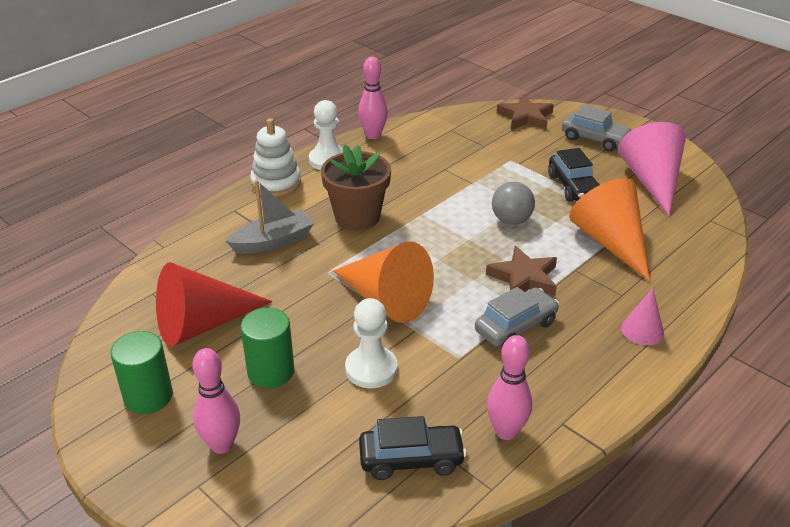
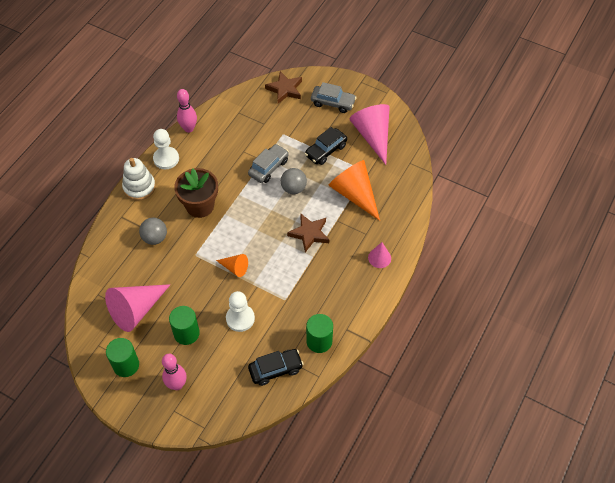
camera: 15 degrees left, 20 degrees up
(202, 324) = (136, 310): red cone -> pink cone
(273, 242) = (155, 238): grey boat -> grey ball
(385, 299) = (235, 268): orange cone -> orange cone, size x0.51
(506, 431) = (319, 341): pink bowling pin -> green cylinder
(515, 327) = (311, 271): grey car -> grey car (268, 167)
(573, 186) = (326, 150): black car -> black car turned 75 degrees clockwise

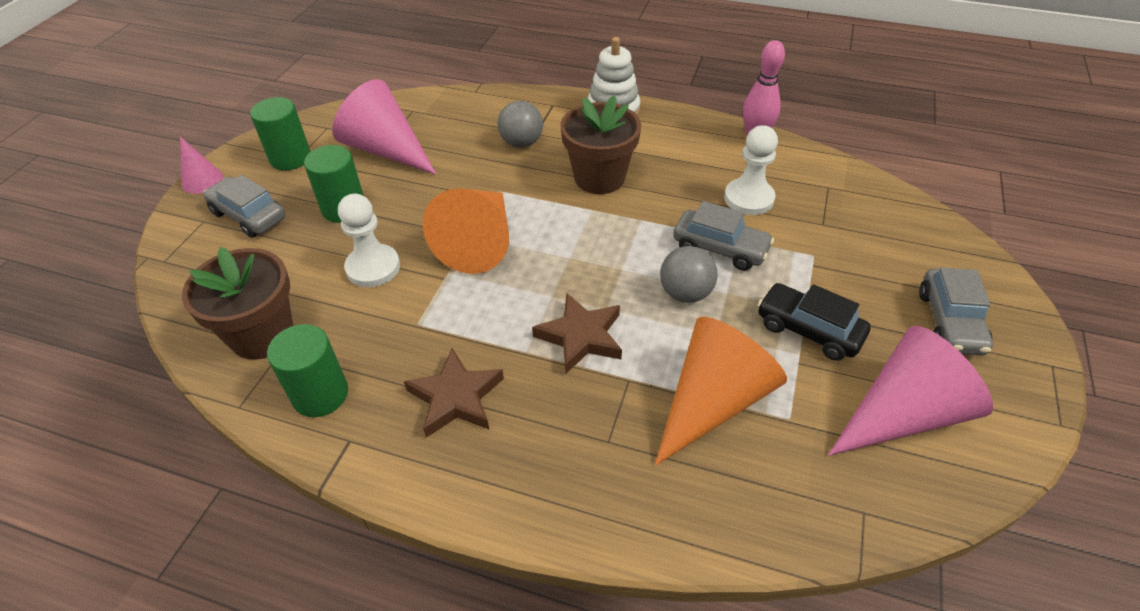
camera: 80 degrees right, 10 degrees down
(166, 159) = (680, 125): white pawn -> white pawn (748, 198)
(177, 385) = (249, 216): pink bowling pin -> grey car
(235, 268) = (479, 242): orange cone -> orange cone, size x1.95
(275, 369) = (262, 335): black car -> brown flower pot
(285, 89) = (929, 239): brown star -> brown star (456, 397)
(379, 258) = (546, 480): pink cone -> pink cone (202, 180)

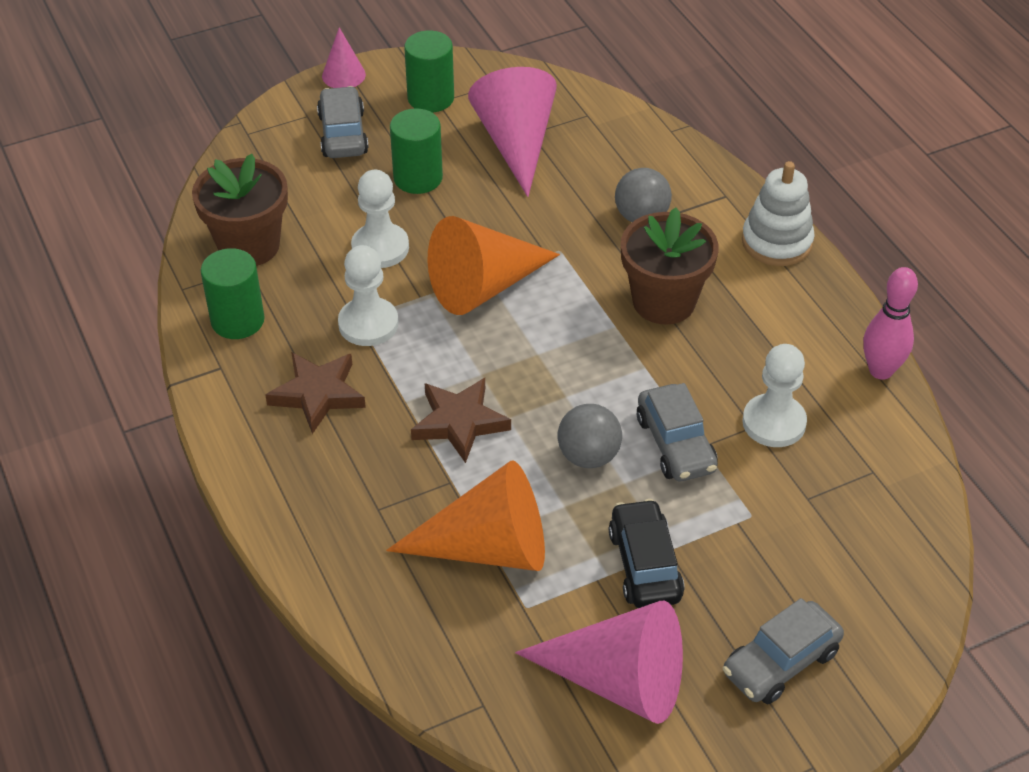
camera: 45 degrees right, 0 degrees up
(430, 321) = (368, 324): none -> white pawn

